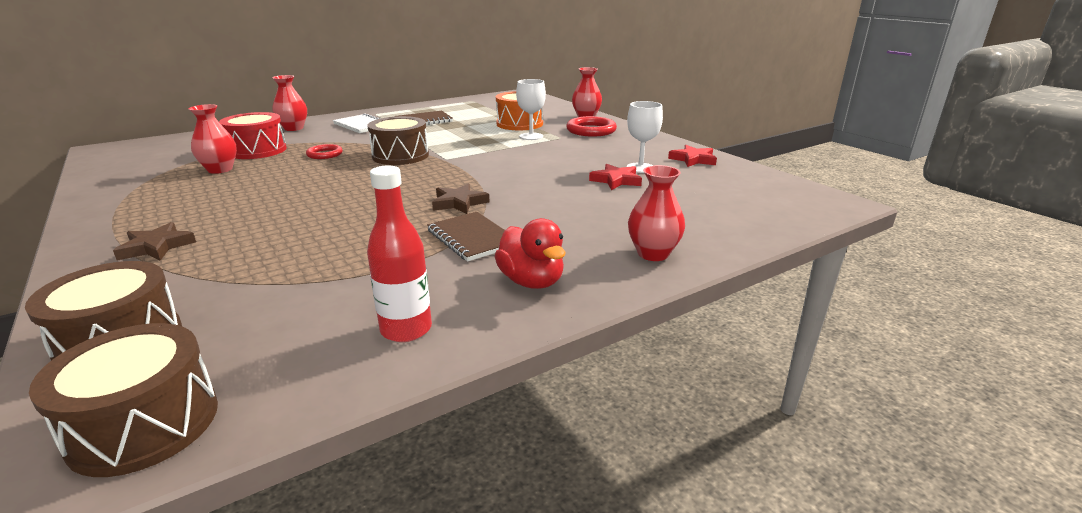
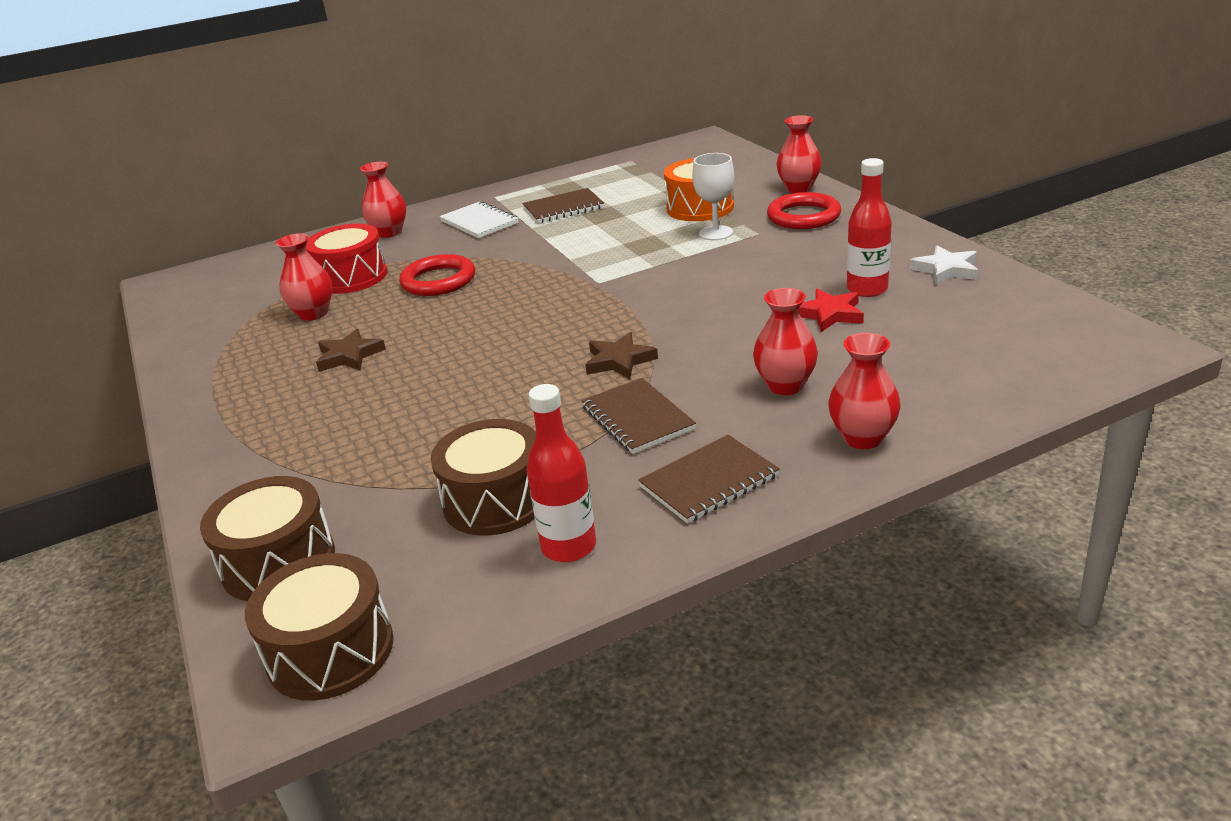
camera: 10 degrees right, 5 degrees up
(156, 247) = (275, 438): brown star -> brown star (349, 356)
(325, 154) = (438, 281): red ring -> red ring, size x1.64
(400, 156) = (537, 279): brown drum -> brown drum (496, 500)
(531, 281) = (709, 481): red duck -> brown notebook
(588, 220) = (785, 385): none -> red vase
(640, 168) = (867, 289): white goblet -> red bottle
(693, 159) = (946, 270): red star -> white star

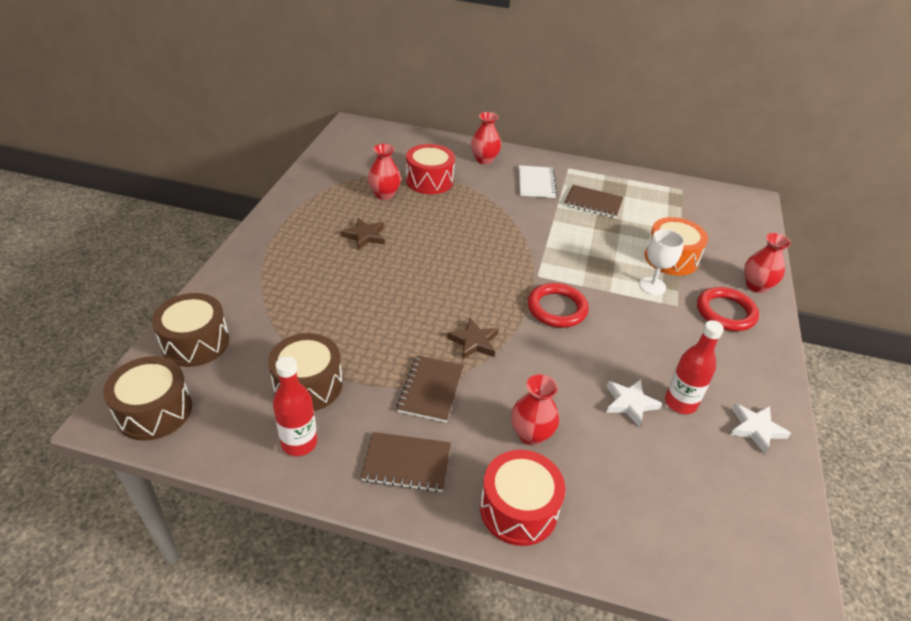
camera: 35 degrees right, 10 degrees up
(438, 281) = (464, 213): red ring -> red ring (557, 308)
(830, 314) = (630, 403): red star -> white star
(862, 438) = (518, 509): red vase -> red drum

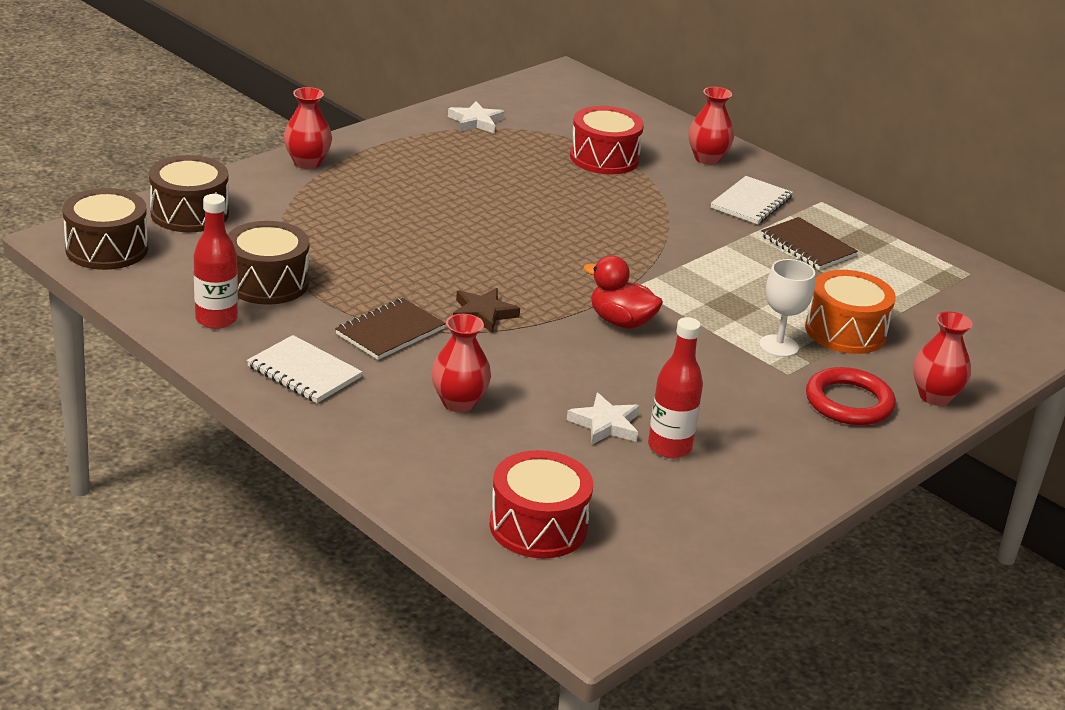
camera: 30 degrees right, 10 degrees down
(365, 236) = (461, 185): brown star -> none
(384, 194) = (529, 154): red vase -> red vase (307, 163)
(406, 463) = (304, 372): brown notebook -> white notebook
(518, 509) = (379, 445): red drum -> red drum (538, 526)
(557, 308) = (621, 322): red ring -> red duck
(756, 429) = (736, 501): white star -> white star (476, 122)

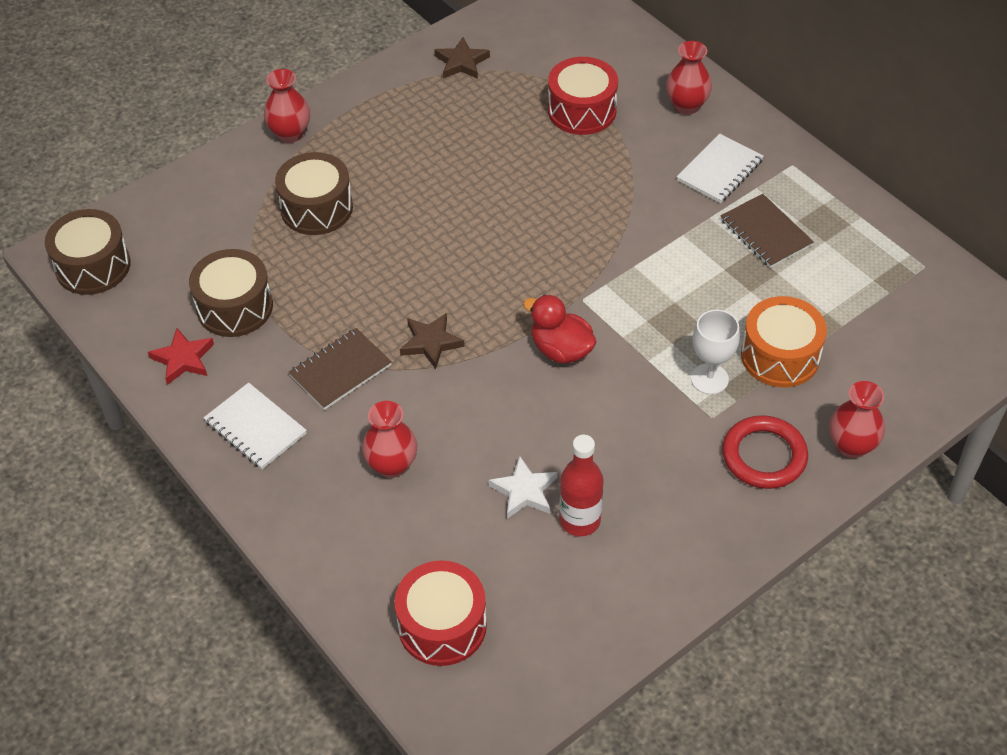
camera: 10 degrees right, 20 degrees up
(189, 213) = (172, 212): brown drum -> brown drum (316, 208)
(216, 319) = (183, 359): red bottle -> red star
(476, 122) = (461, 62): white star -> brown star

